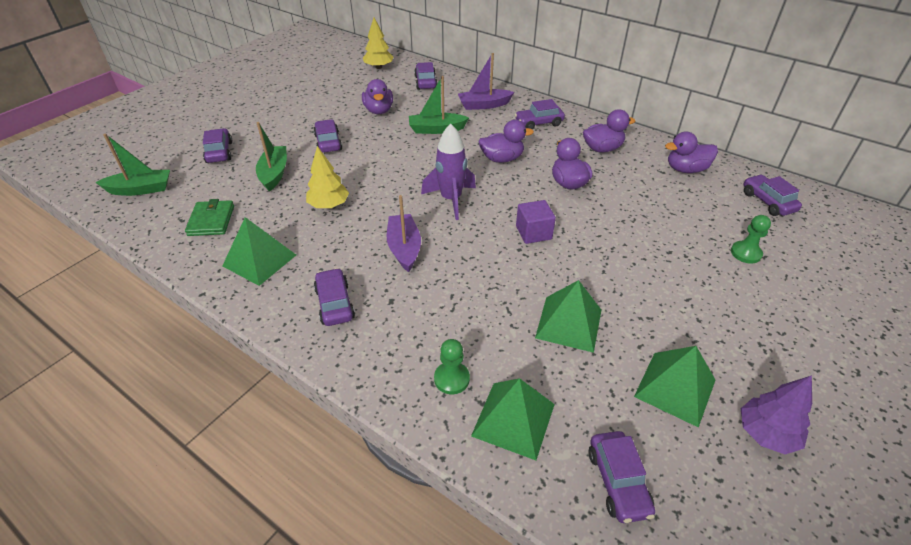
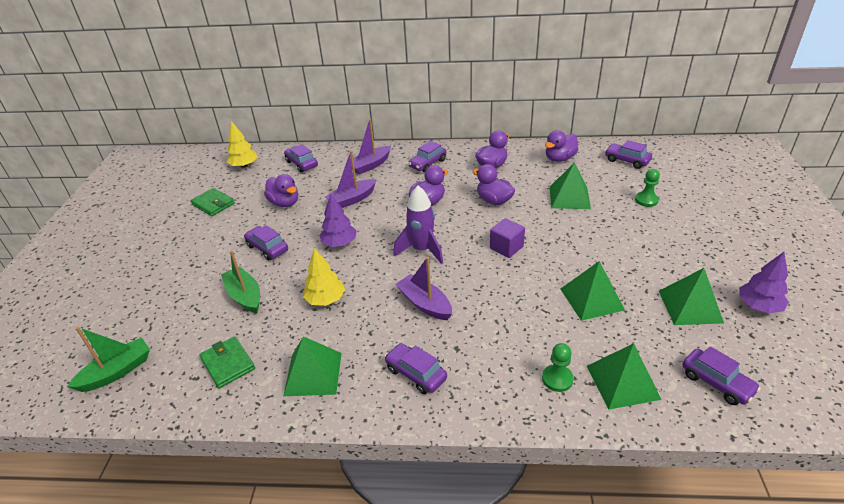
camera: 30 degrees left, 5 degrees down
(219, 152) = (166, 301): purple car -> none
(325, 90) = (213, 204): none -> green wallet
(387, 163) = (339, 243): none -> purple tree
(436, 129) = (352, 199): green boat -> purple boat
(654, 213) = (569, 197): none -> green pyramid

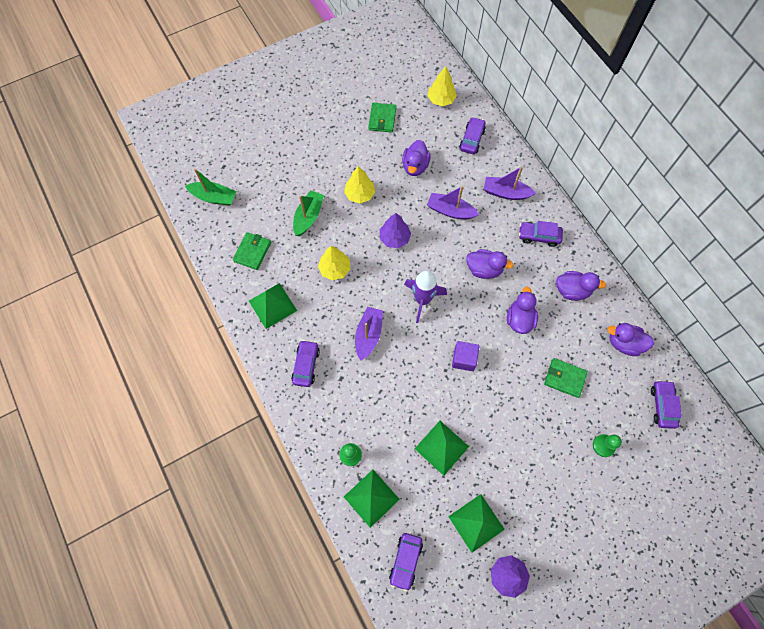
camera: 55 degrees right, 30 degrees up
(267, 248) = (360, 194): purple car -> yellow tree
(569, 197) = (564, 378): green pyramid -> green wallet

